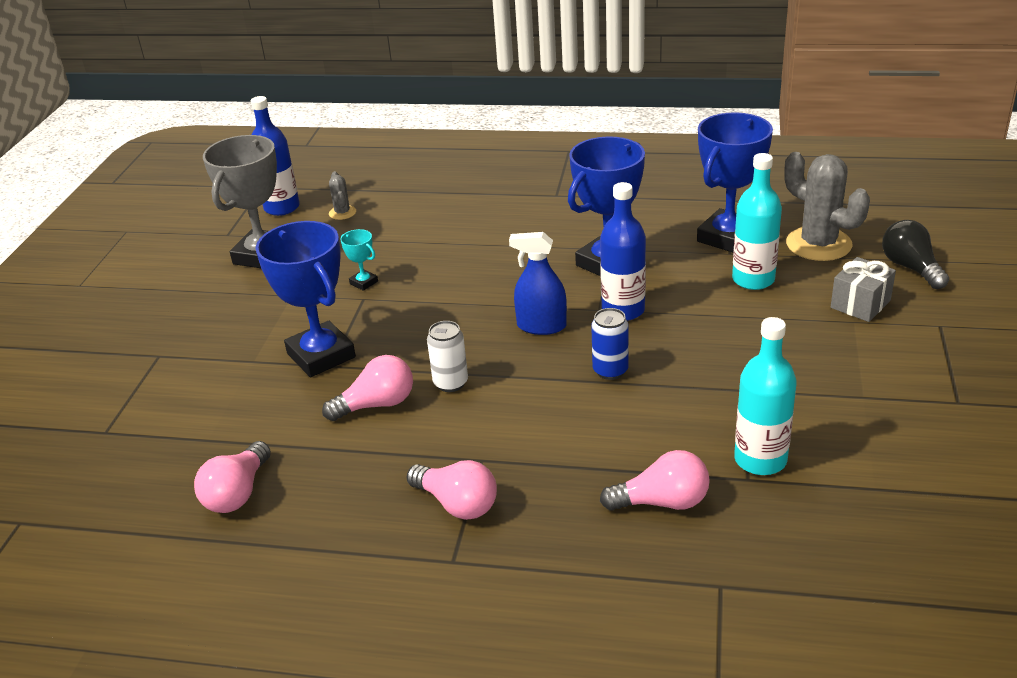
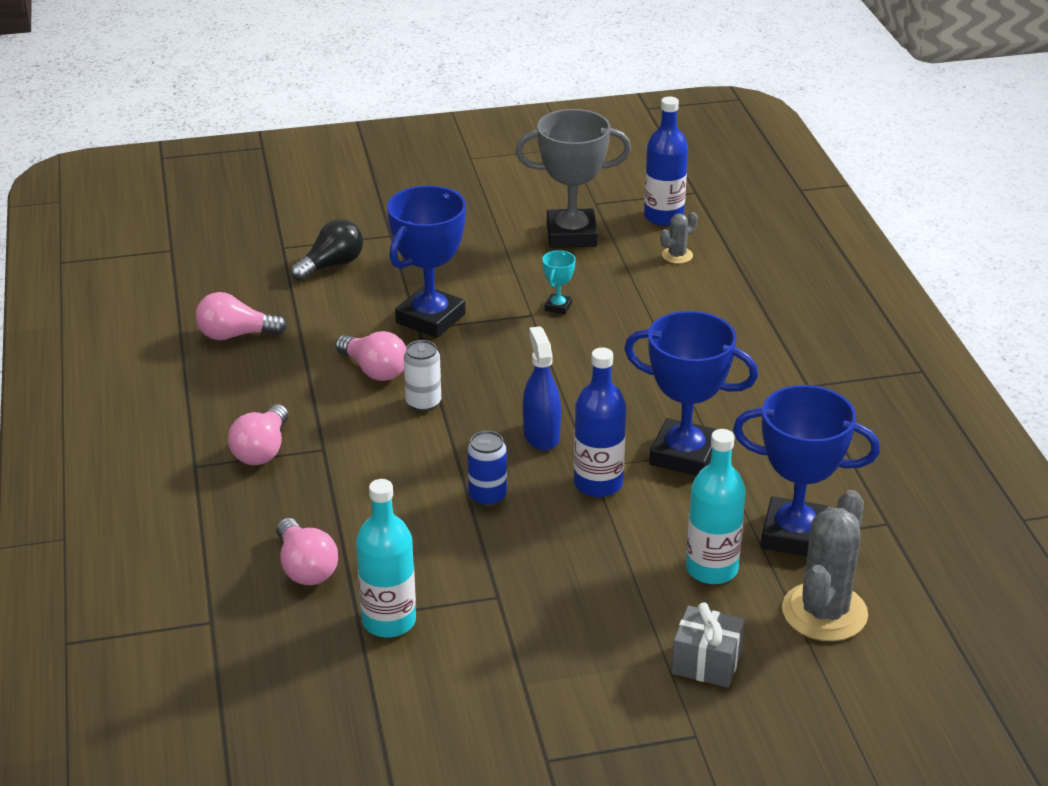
camera: 65 degrees right, 0 degrees up
(910, 268) = (815, 700): black light bulb -> black light bulb (331, 265)

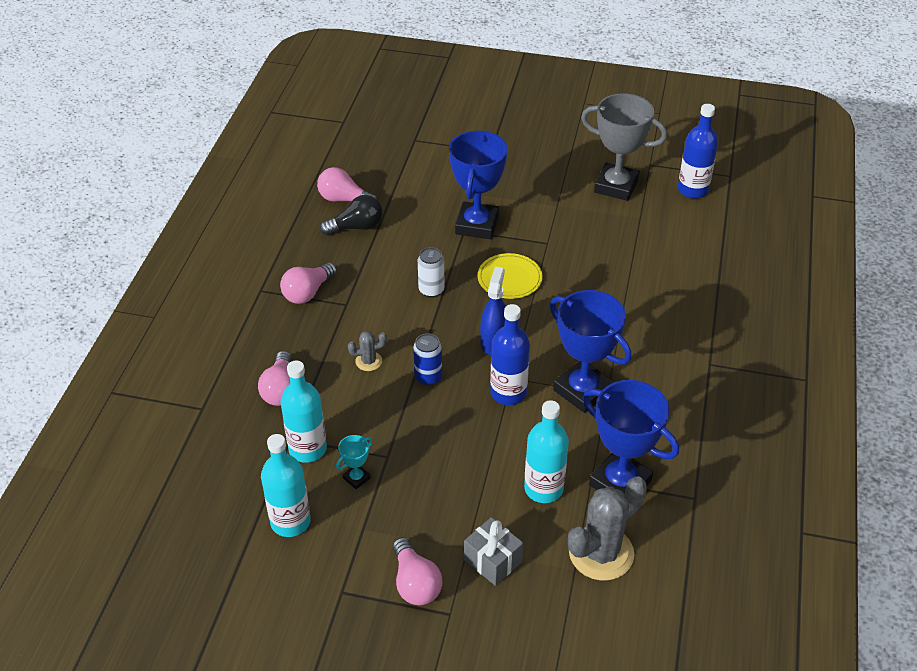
camera: 25 degrees right, 10 degrees up
(331, 265) = (437, 163): black light bulb -> black light bulb (356, 227)
(374, 370) = (415, 254): pink light bulb -> pink light bulb (415, 583)
(425, 707) = (290, 521): none -> turquoise bottle
(430, 318) = (476, 225): blue trophy -> blue trophy turned 45 degrees counterclockwise
(512, 364) = (509, 278): none -> yellow plate
(558, 307) = (569, 242): turquoise trophy -> turquoise trophy (356, 478)
(677, 255) = (682, 225): grey cactus -> grey cactus (368, 361)

